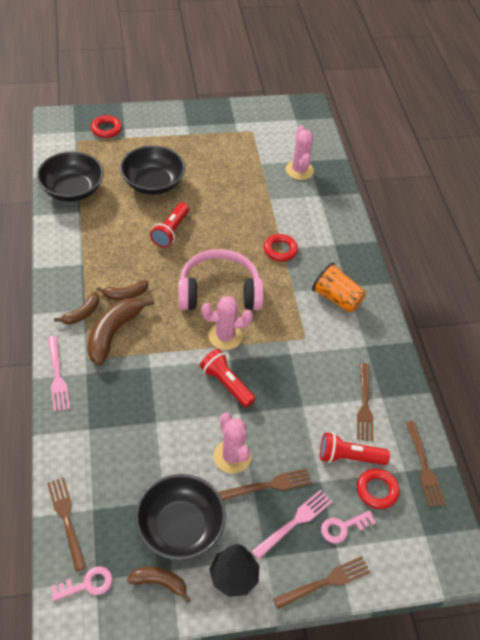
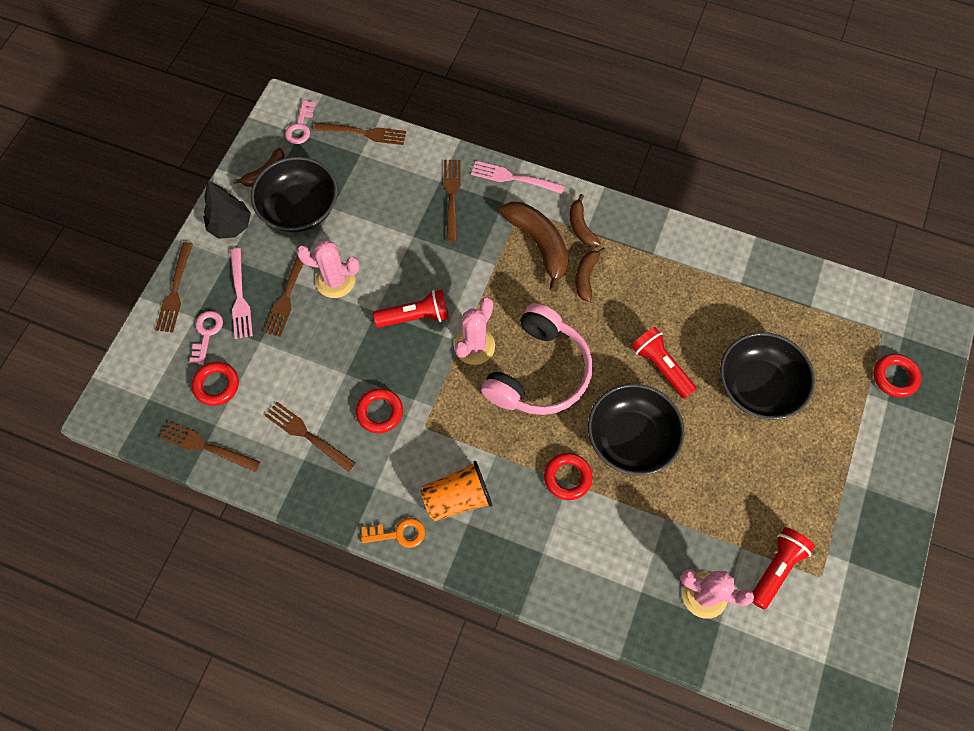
camera: 125 degrees right, 15 degrees up
(72, 190) = (784, 290): black bowl -> black bowl (631, 438)
(100, 412) = (451, 196): none -> brown fork
(315, 369) = (380, 412): none -> red ring
(349, 457) = (265, 382): red flashlight -> red flashlight (776, 569)
(383, 318) = (398, 534): none -> orange key

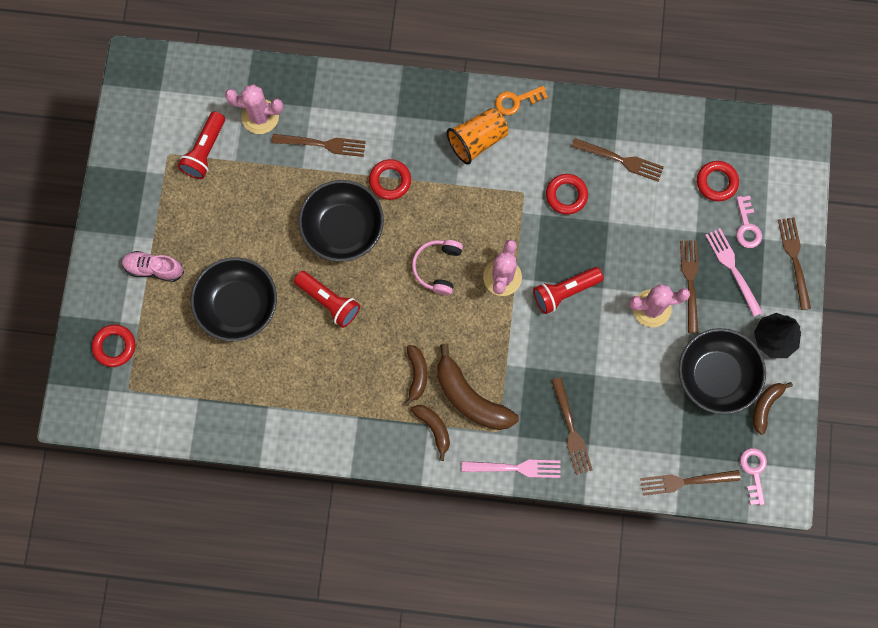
camera: 165 degrees right, 10 degrees up
(206, 446) = (701, 129): brown fork -> brown fork (322, 144)
(538, 372) = (438, 267): pink headphones -> pink headphones, size x0.54
(847, 447) = (154, 268): none -> pink shoe

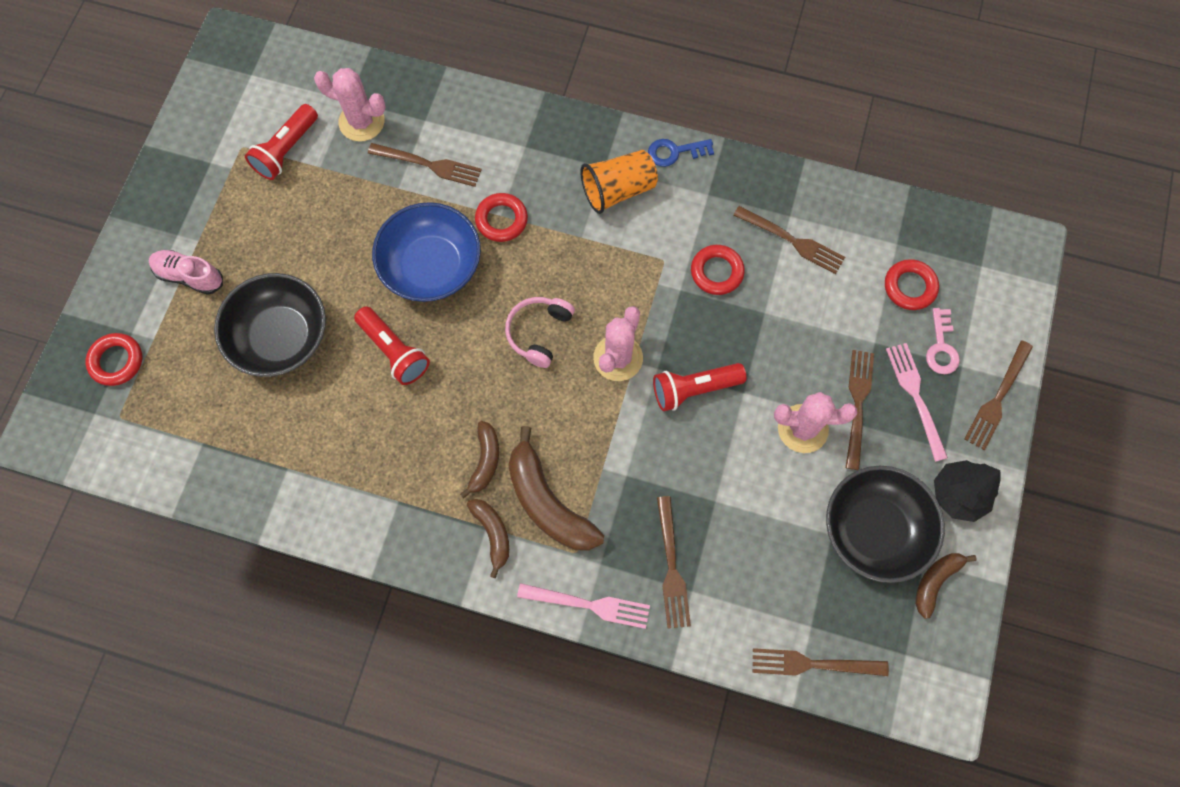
camera: 10 degrees right, 5 degrees down
(343, 228) = (431, 266): black bowl -> blue bowl
(516, 101) = (675, 152): orange key -> blue key
(754, 472) = (907, 668): pink key -> none
(794, 259) = (998, 398): brown fork -> brown fork turned 150 degrees counterclockwise

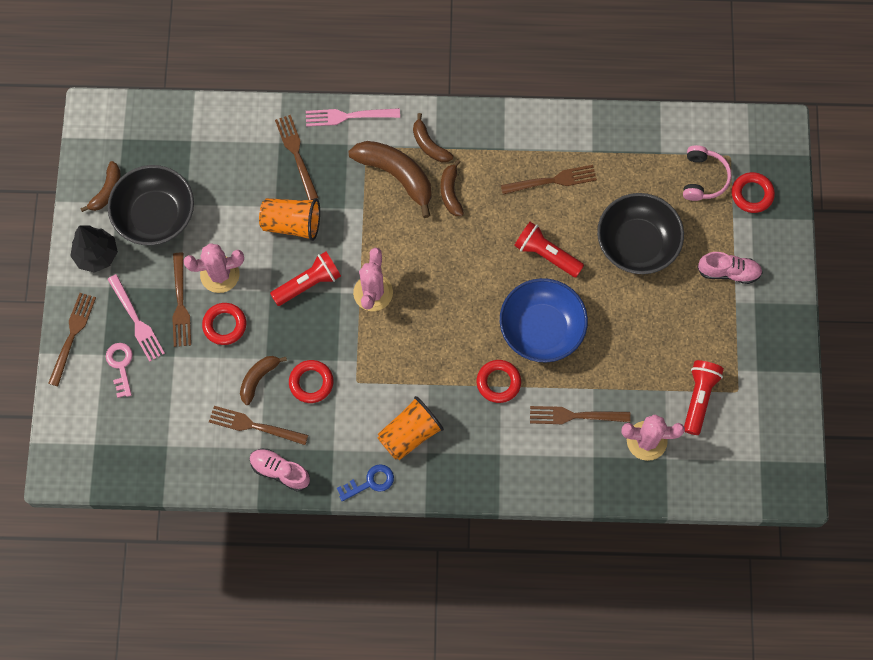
camera: 165 degrees right, 0 degrees up
(539, 333) = (439, 297): pink headphones -> pink headphones (703, 178)
(698, 471) = (292, 224): none -> orange cup
(772, 187) = (280, 471): none -> pink shoe
(778, 291) = (258, 378): none -> brown banana
(813, 664) = (185, 117): brown fork -> brown fork (552, 180)
(909, 287) = (152, 410): red ring -> red ring (224, 325)

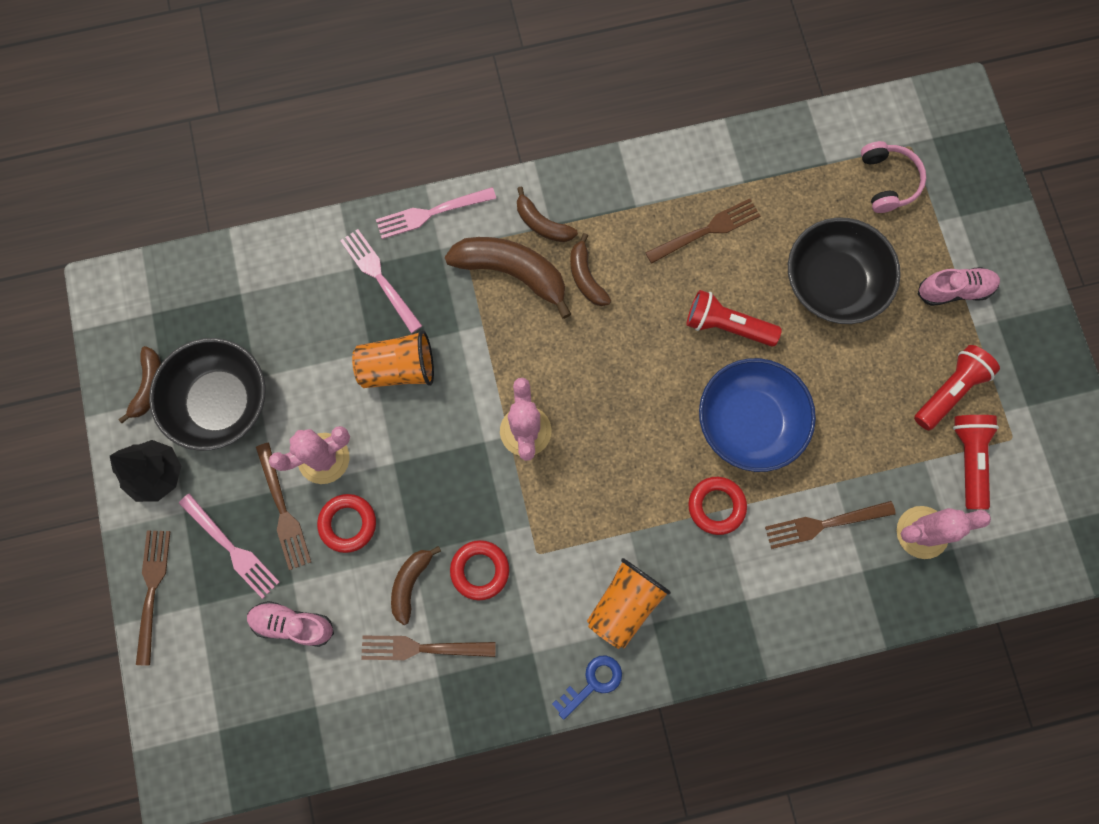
camera: 15 degrees left, 5 degrees up
(120, 366) = (226, 614): pink key -> none
(280, 471) = (472, 700): pink shoe -> pink shoe (292, 624)
(296, 154) = (379, 278): brown fork -> pink fork
(308, 283) = (440, 440): red flashlight -> red flashlight (949, 390)
(752, 194) = (951, 186): red ring -> none

